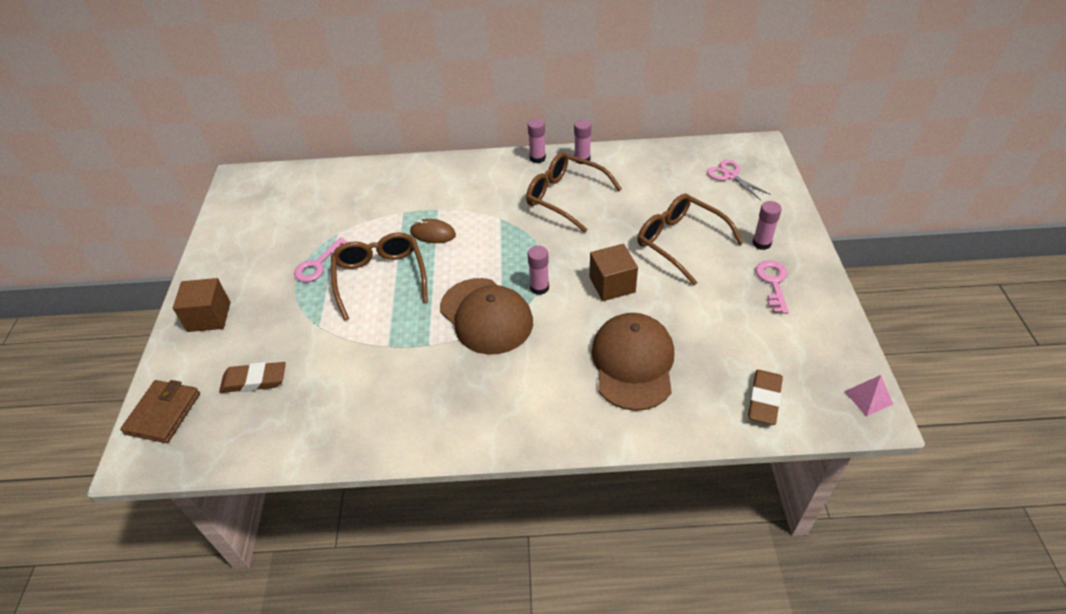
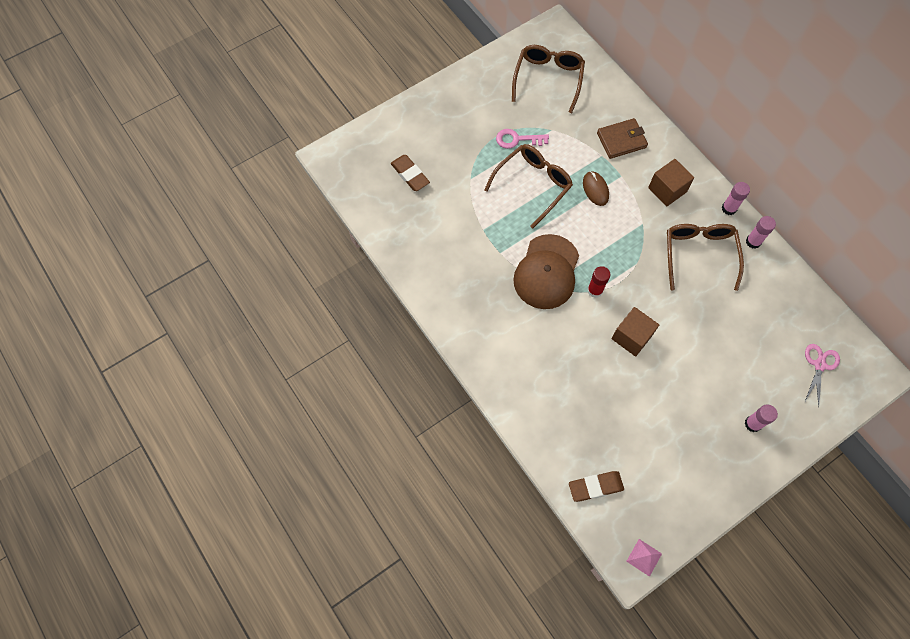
camera: 55 degrees right, 20 degrees up
(163, 413) = (359, 146): brown wallet -> brown wallet (621, 140)
(209, 317) = (435, 112): brown cube -> brown cube (667, 190)
(539, 287) = (595, 290): pink glue stick -> red glue stick
(633, 363) = (570, 387): brown cap -> none
(680, 242) = (710, 363): brown glasses -> brown glasses (548, 79)
(773, 282) = (714, 449): pink key -> none

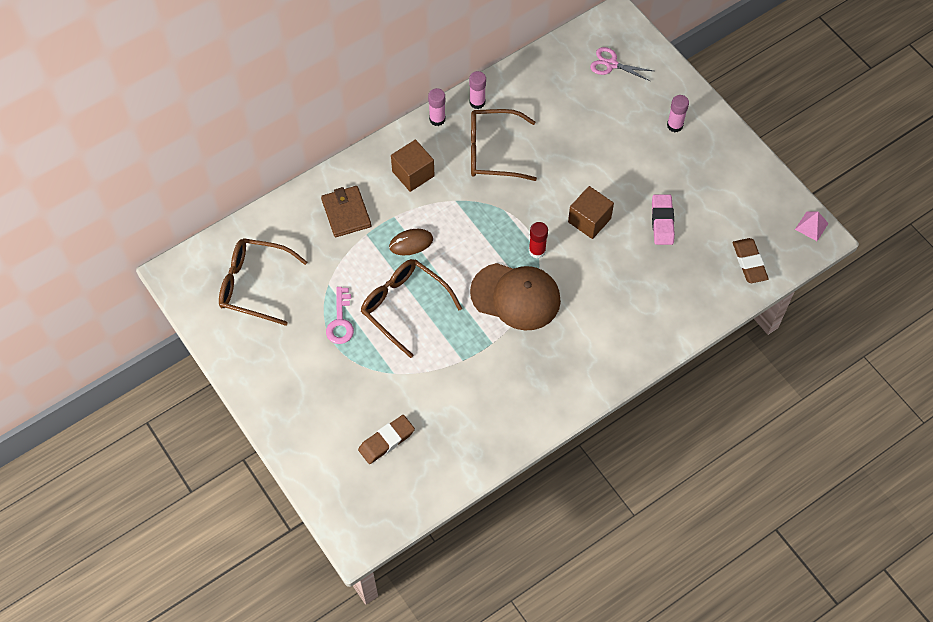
camera: 90 degrees left, 5 degrees down
(636, 404) = (662, 221): none -> pink eraser

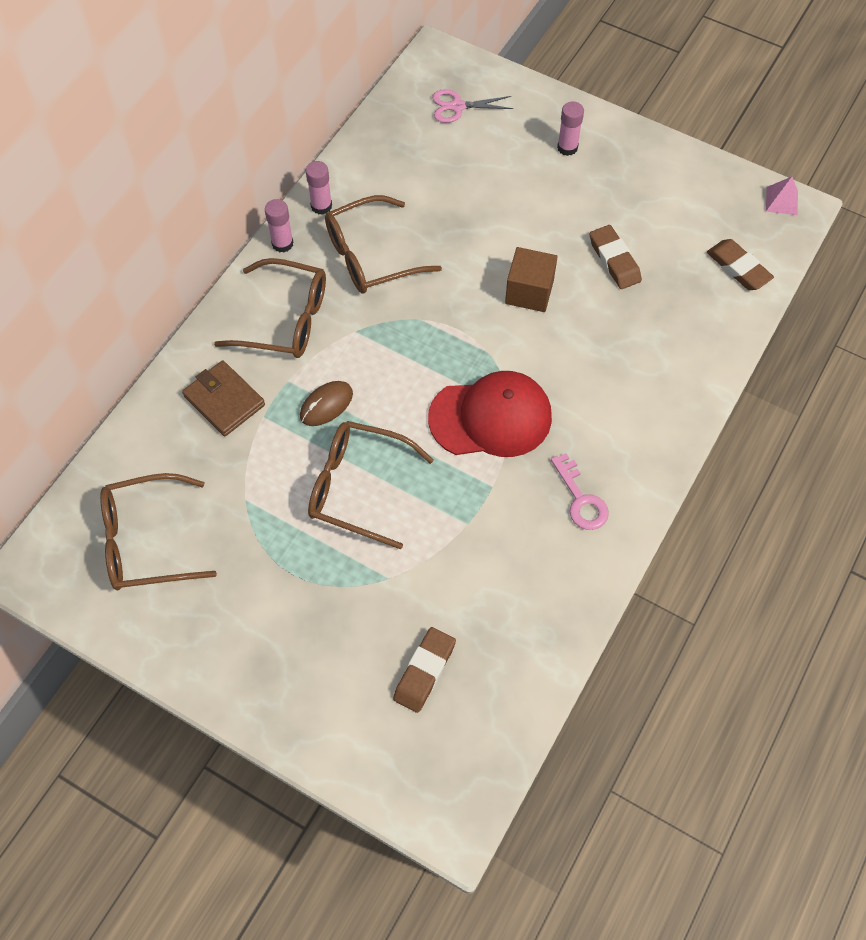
camera: 25 degrees left, 0 degrees up
(340, 321) = (285, 540): pink key -> pink key (581, 499)
(413, 174) = (285, 319): brown cube -> brown glasses
(515, 296) = (490, 417): brown cap -> red cap
(537, 251) = (487, 352): red glue stick -> none
(662, 221) = (614, 260): pink eraser -> brown eraser

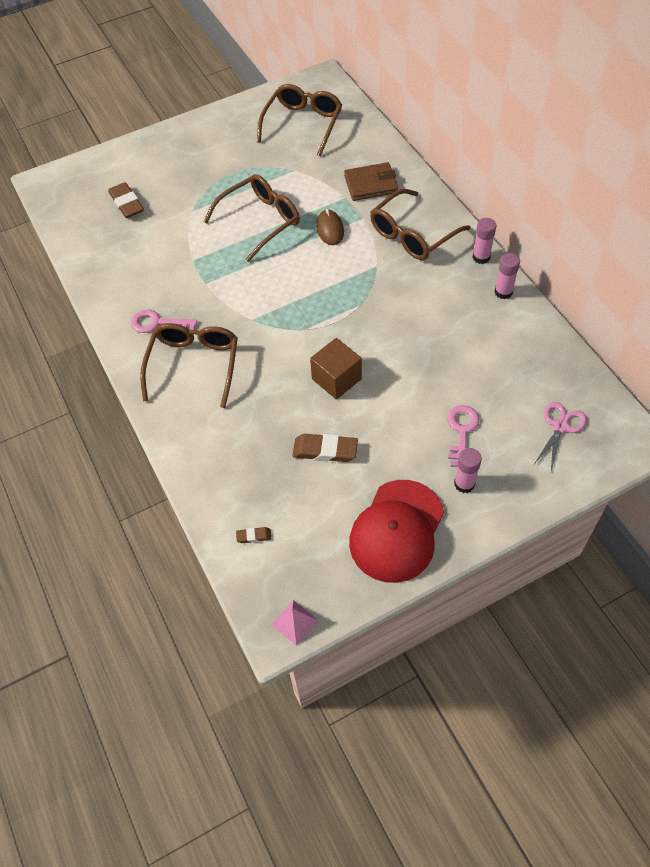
camera: 125 degrees right, 5 degrees down
(370, 256) = (436, 300): brown glasses -> brown glasses (194, 365)
(490, 417) = (253, 306): red cap -> red cap (397, 531)
(515, 171) = (461, 431): none -> pink key
(738, 268) = (254, 536): brown eraser -> brown eraser, size x0.51

